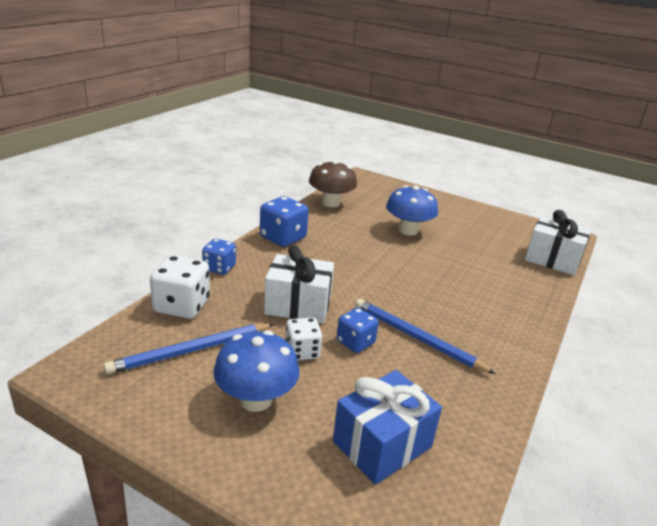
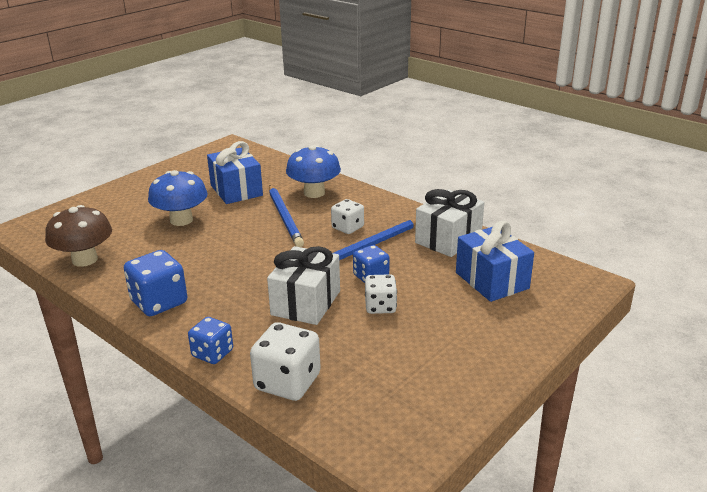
camera: 75 degrees left, 0 degrees up
(191, 351) = (370, 374): blue pencil -> blue pencil (285, 217)
(256, 399) = (443, 336): blue mushroom -> blue mushroom (314, 193)
(447, 320) = (347, 228): none -> white dice
(478, 249) = (236, 190): none -> blue gift
(552, 259) = (268, 162): white gift -> white gift (448, 239)

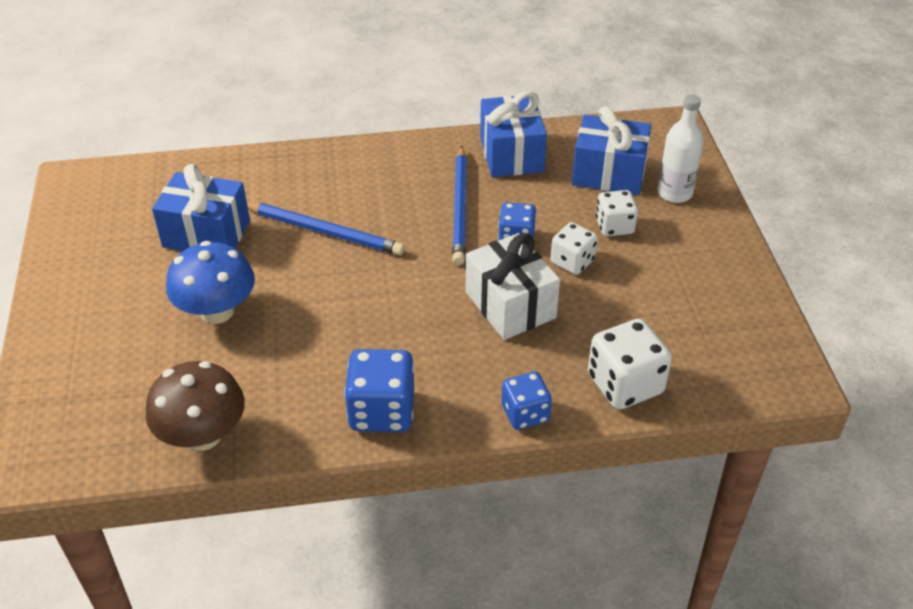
camera: 50 degrees left, 15 degrees up
(314, 193) = (299, 182): blue mushroom -> none
(347, 228) = (406, 201): white dice -> white dice (614, 226)
(448, 239) = (511, 154): white gift -> blue gift
(518, 315) = (674, 193): none -> white bottle

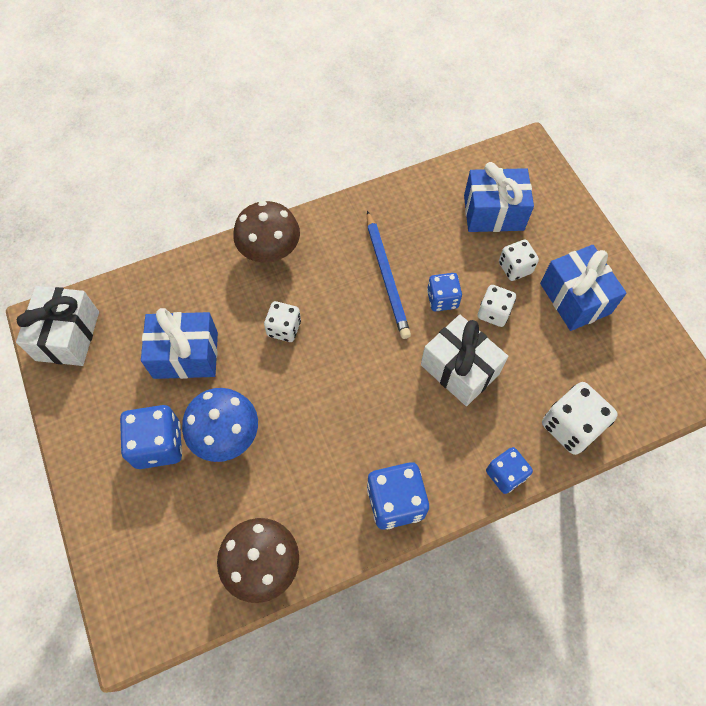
camera: 15 degrees left, 20 degrees up
(91, 195) = (67, 336): none -> white gift
(140, 305) = (158, 445): none -> blue dice
(324, 231) = (284, 328): blue pencil -> white dice
(339, 163) = (270, 251): none -> brown mushroom
(511, 154) = (409, 209): blue gift -> blue gift (575, 298)
(674, 193) = (551, 222): white bottle -> none

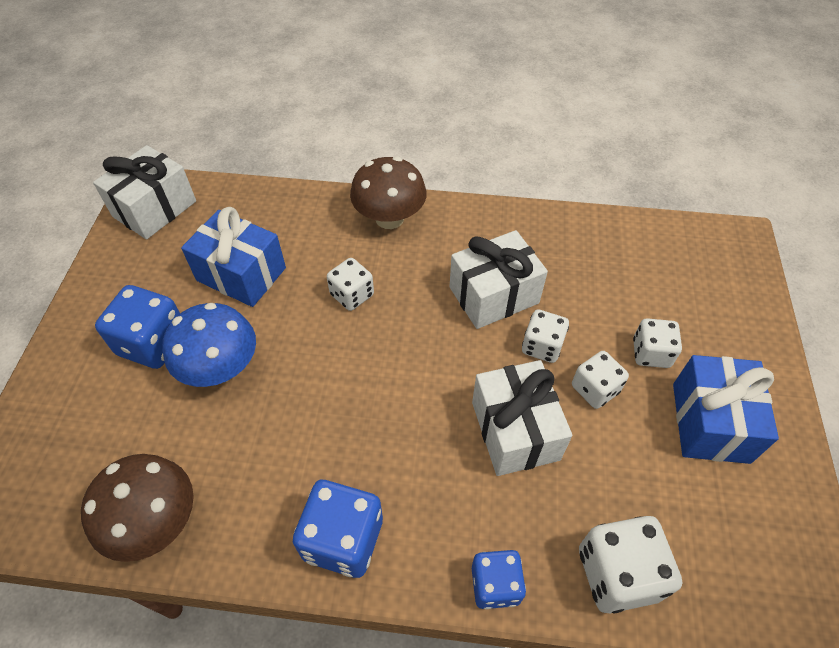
camera: 30 degrees right, 10 degrees down
(387, 276) = (494, 295): blue pencil -> white gift
(442, 299) = (542, 346): blue dice -> white dice
(493, 212) = (658, 285): blue gift -> none

